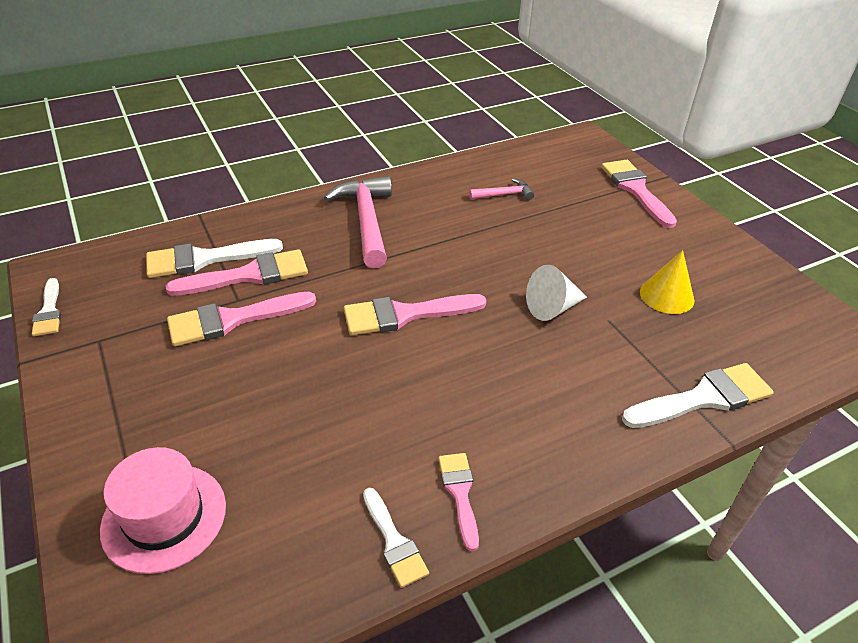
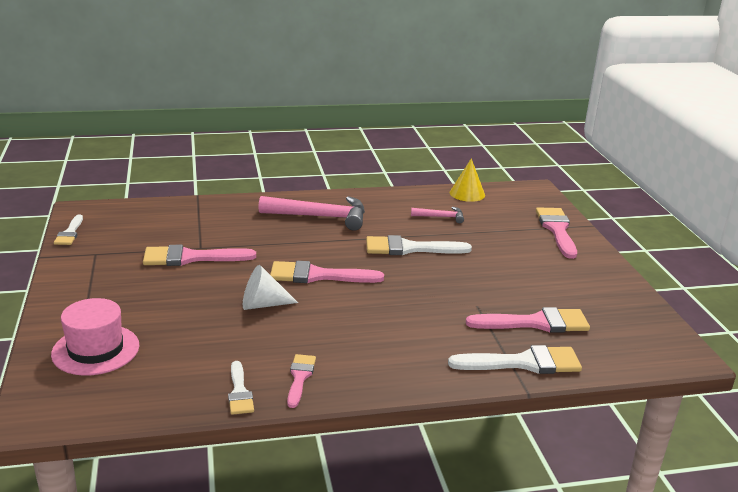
camera: 15 degrees right, 15 degrees down
(205, 259) = (188, 221): white brush -> white brush (409, 248)
(249, 275) = (215, 235): pink brush -> pink brush (535, 323)
(367, 221) = (320, 217): pink hammer -> pink hammer turned 90 degrees clockwise
(552, 308) = (435, 291): white cone -> white cone (263, 304)
(666, 295) = (536, 299): yellow cone -> yellow cone (467, 193)

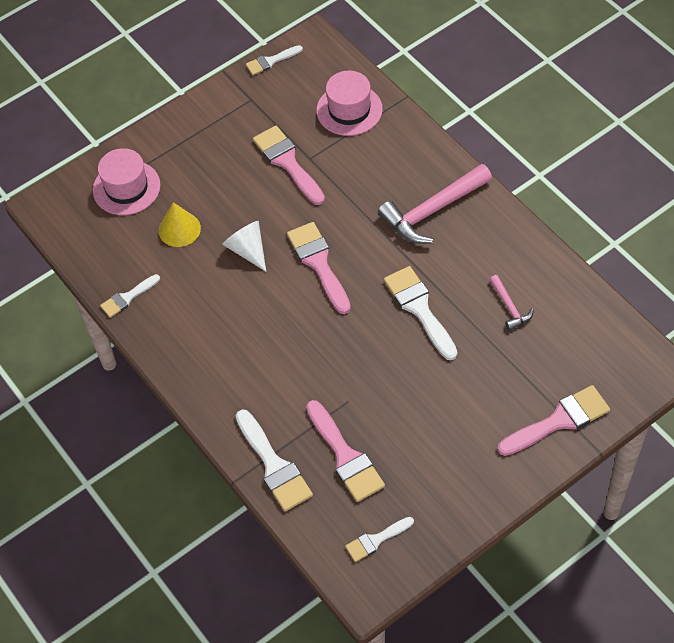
camera: 70 degrees right, 30 degrees up
(176, 218) = (349, 110): none -> pink hat
(300, 377) = (165, 324): pink brush -> none
(320, 217) = (432, 211): pink hammer -> pink hammer turned 75 degrees clockwise
(467, 193) = (589, 308): yellow cone -> yellow cone (179, 229)
(633, 334) = (376, 540): none -> white brush

